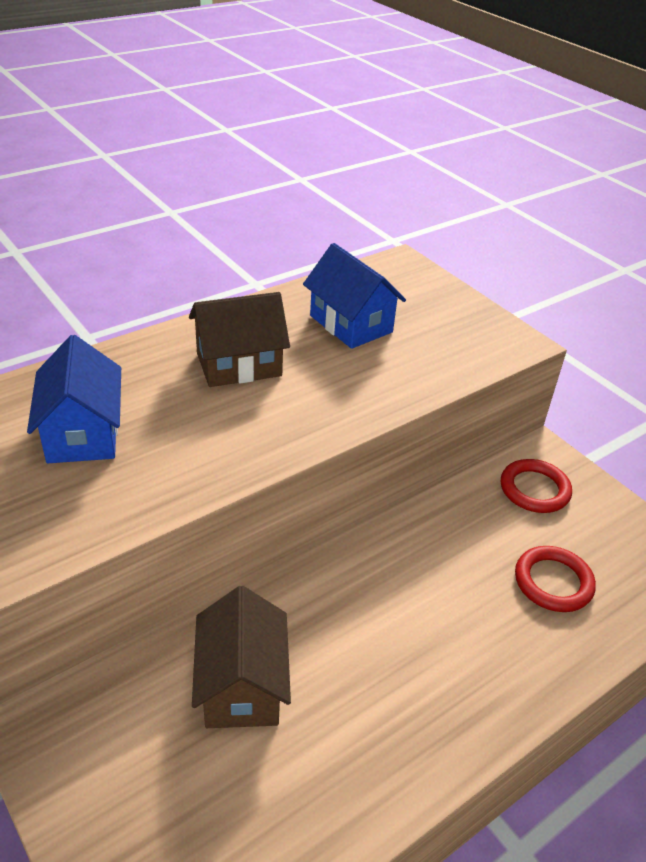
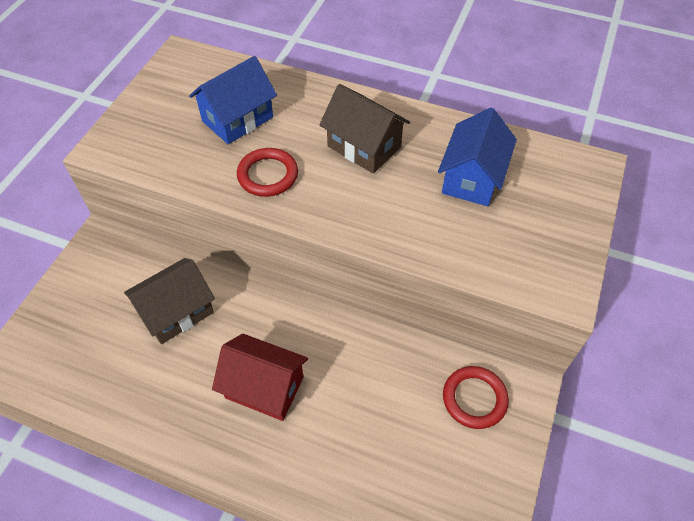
camera: 60 degrees right, 15 degrees up
(416, 645) = (264, 387): none -> red house
(553, 582) = (383, 452): red ring -> red ring (268, 175)

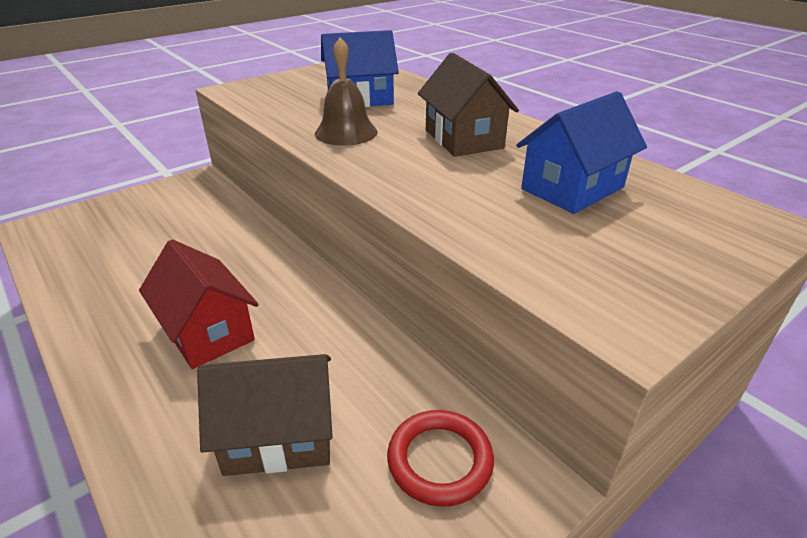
camera: 30 degrees right, 20 degrees down
(176, 312) = (199, 243): brown house -> brown house (279, 436)
(268, 175) = (346, 132): red ring -> brown bell

